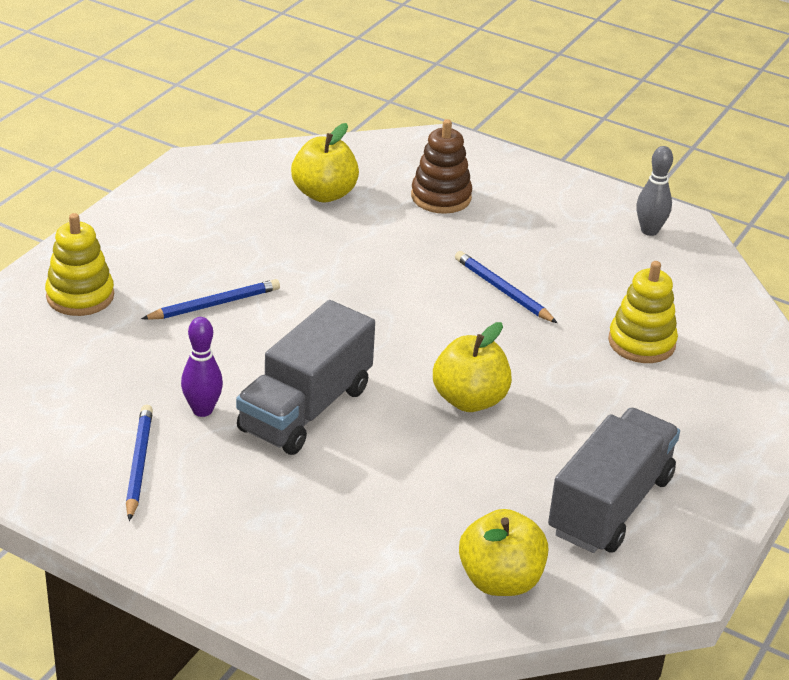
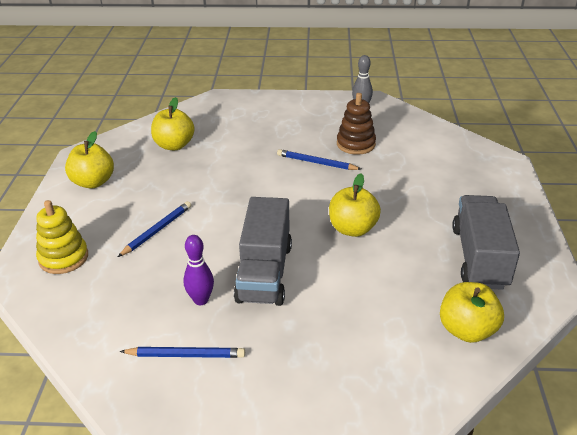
camera: 25 degrees left, 0 degrees up
(138, 464) = (186, 355): blue pencil -> blue pencil turned 120 degrees clockwise
(181, 210) = (93, 182): none -> yellow apple
(441, 197) = (241, 126): brown stacking toy -> brown stacking toy (356, 144)
(641, 342) = (410, 164): yellow stacking toy -> none

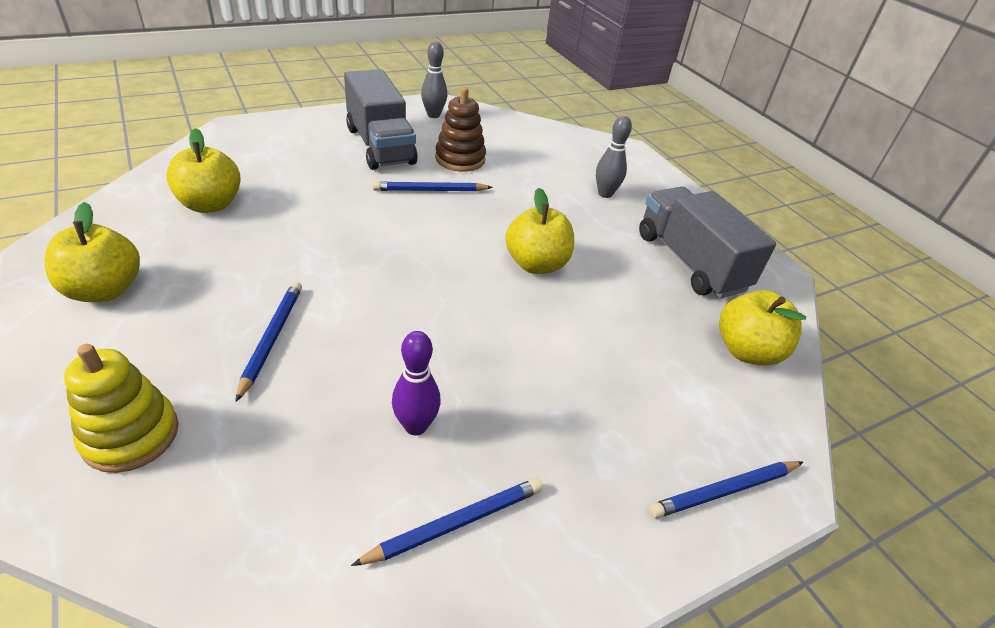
camera: 35 degrees left, 5 degrees up
(264, 272) = (474, 354): grey truck -> grey truck (380, 146)
(363, 403) = (724, 491): none -> blue pencil
(452, 192) = (605, 194): none -> grey bowling pin

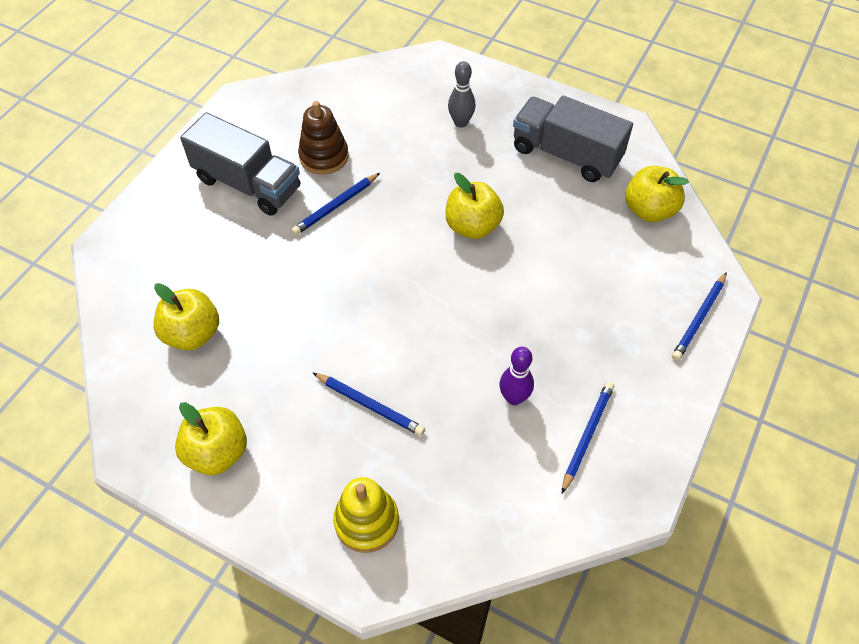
camera: 30 degrees left, 15 degrees up
(271, 338) = (370, 405): blue pencil -> blue pencil turned 150 degrees clockwise
(433, 115) = (251, 118): grey bowling pin -> none

